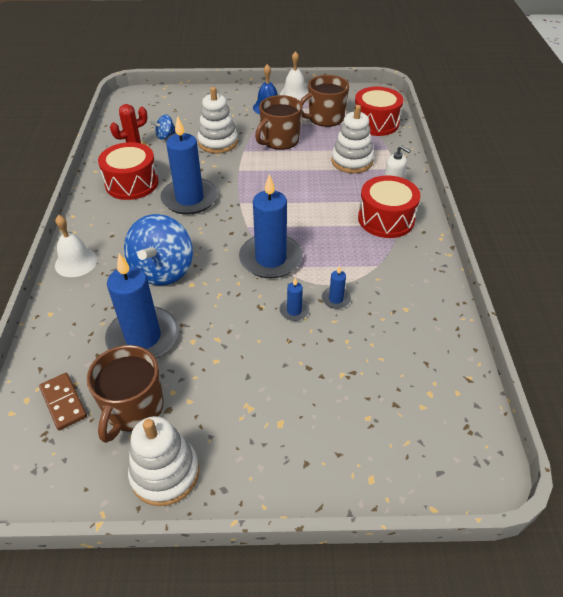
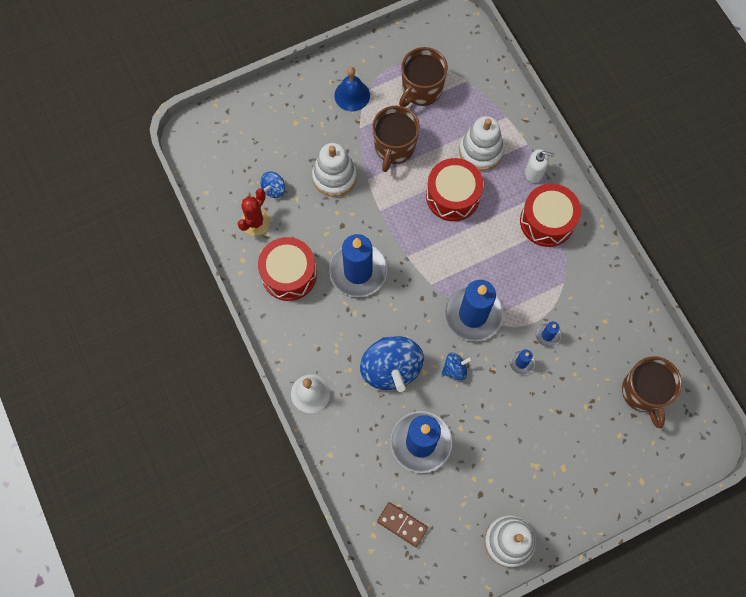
camera: 25 degrees left, 25 degrees up
(133, 408) = (455, 505): brown mug -> brown mug (643, 392)
(223, 292) = (455, 369): none -> blue spinning top
(294, 94) = (367, 58): white bell -> none
(375, 123) = (476, 77): red drum -> red drum (452, 196)

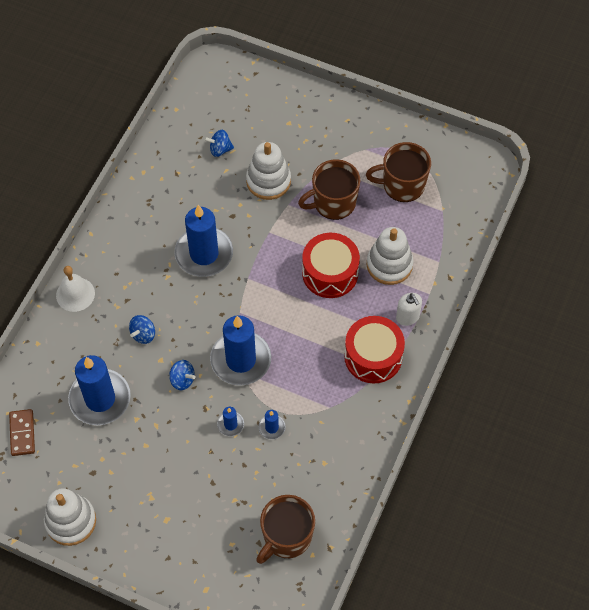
camera: 50 degrees right, 10 degrees down
(255, 222) = (181, 157): red cactus -> none
(289, 274) = (159, 210): red drum -> none
(352, 95) = (349, 142): blue bell -> none
(391, 368) = (143, 334): blue spinning top -> blue spinning top, size x0.47

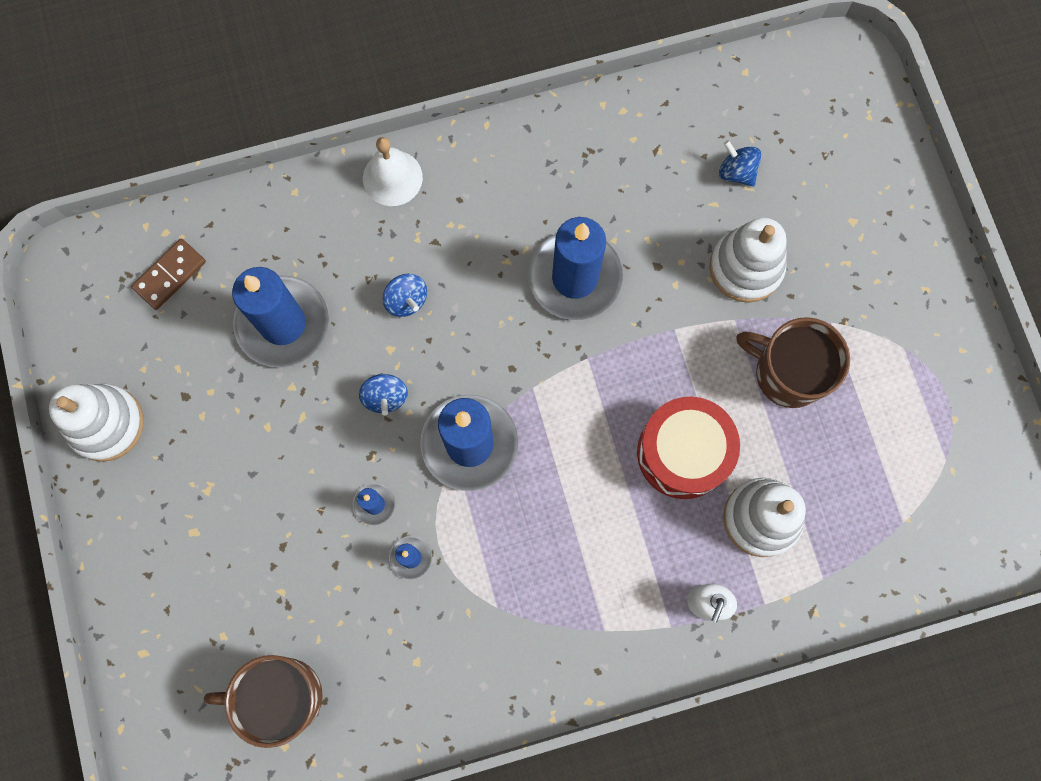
camera: 50 degrees right, 15 degrees up
(143, 334) = (406, 300): blue spinning top -> blue spinning top turned 120 degrees counterclockwise
(373, 356) = (612, 604): red drum -> none
(402, 185) = (894, 439): brown mug -> none

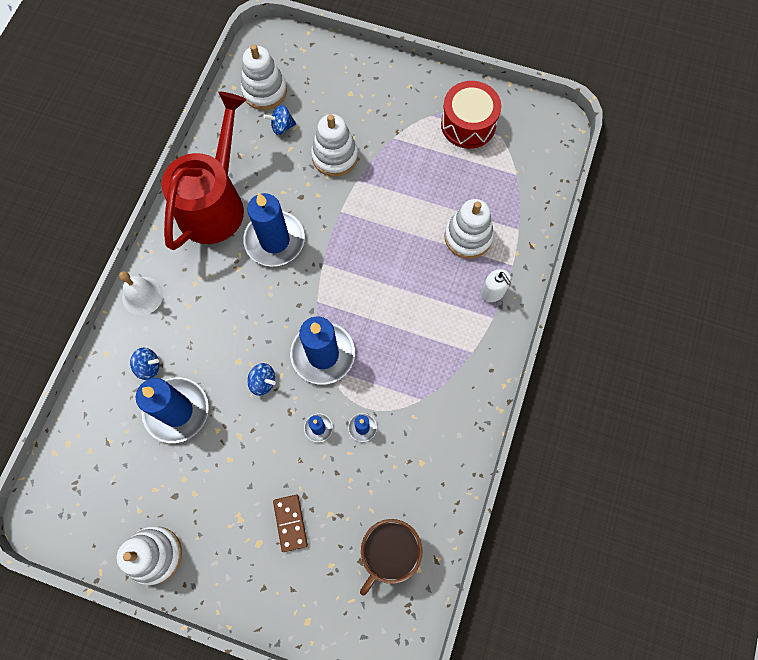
camera: 55 degrees left, 5 degrees down
(170, 275) = (96, 457): brown domino -> brown domino (290, 523)
(406, 300) = (218, 334): blue spinning top -> blue spinning top (148, 367)
(571, 170) = (215, 203): none -> red watering can
(683, 453) = (407, 251): red drum -> red drum (468, 124)
(770, 113) = (264, 91): none -> white stacking toy
(788, 373) = (404, 174): brown mug -> none

